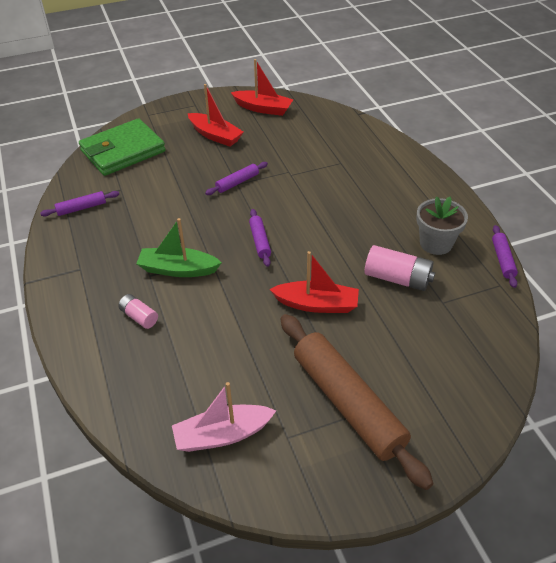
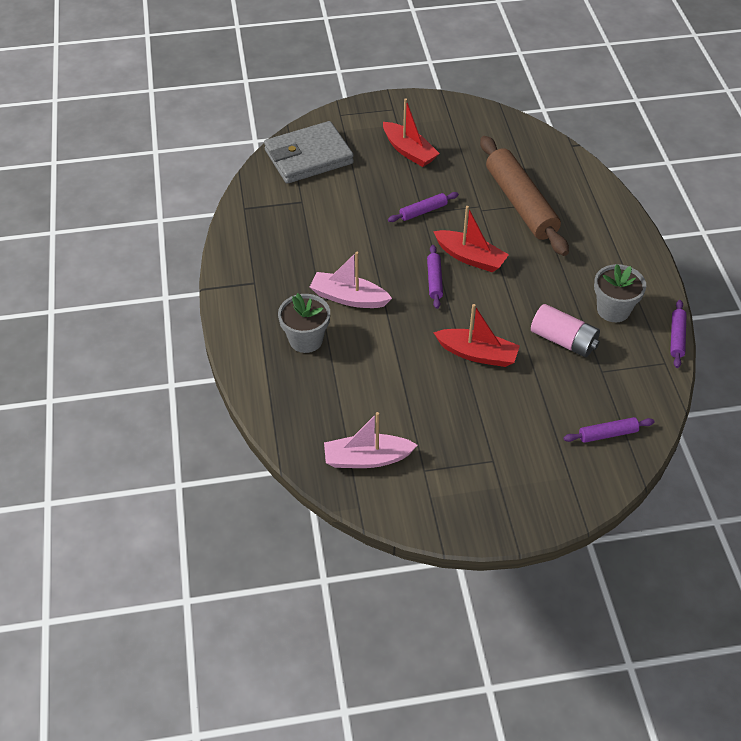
camera: 10 degrees right, 5 degrees up
(81, 208) = (260, 217): purple rolling pin -> purple rolling pin (607, 434)
(123, 151) = (308, 157): green wallet -> grey wallet
(139, 317) = (306, 339): pink battery -> grey flower pot
(178, 269) = (348, 298): green boat -> pink boat
(263, 109) = (467, 124): red boat -> red boat (470, 257)
(348, 403) = (485, 450): brown rolling pin -> brown rolling pin (521, 203)

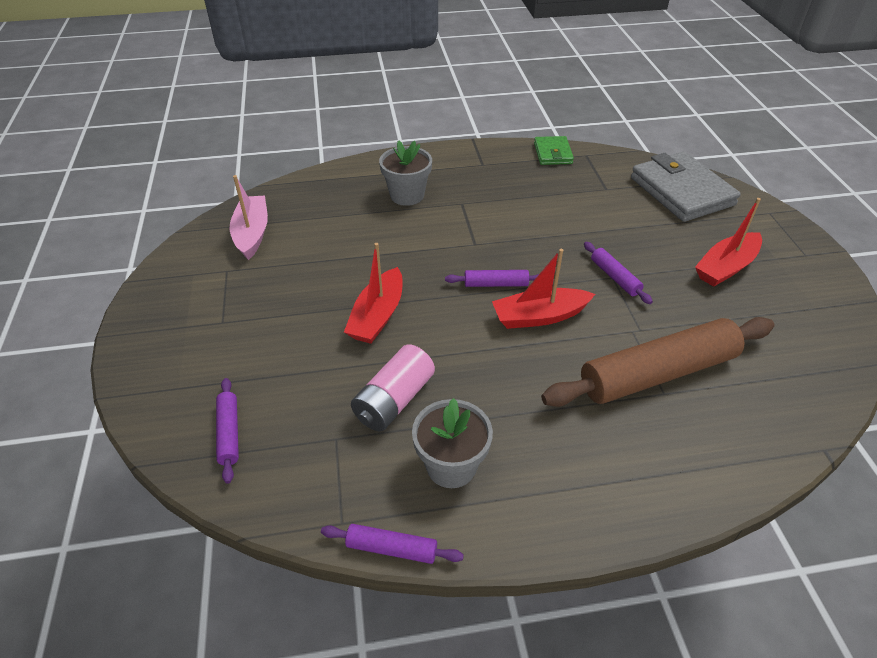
camera: 90 degrees right, 5 degrees down
(239, 230) = (553, 153): none -> green wallet
(348, 298) = (464, 221): pink boat -> none
(470, 257) = (539, 316): red boat -> red boat turned 45 degrees clockwise

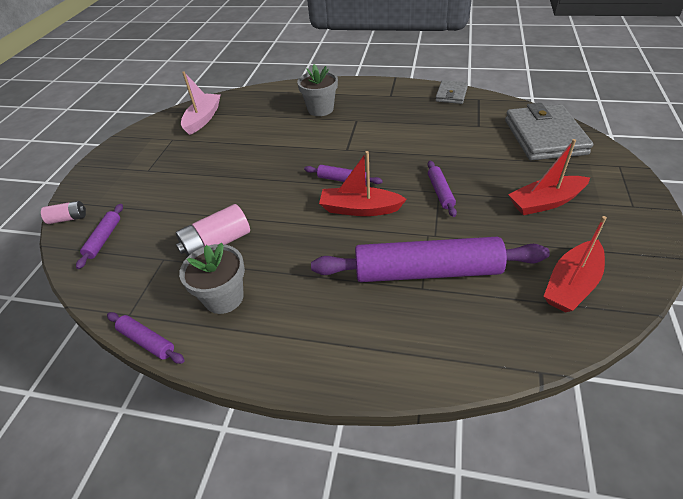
camera: 25 degrees right, 0 degrees up
(150, 417) = (68, 218): none -> pink battery
(377, 316) = (245, 185): red boat -> red boat (571, 284)
(553, 153) = (451, 94): green wallet -> grey wallet
(658, 373) = (427, 272): brown rolling pin -> purple rolling pin

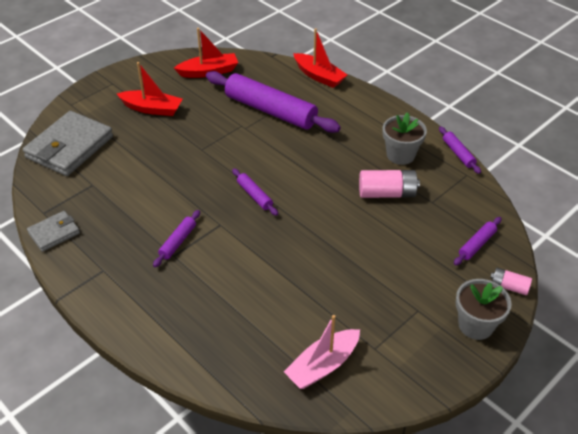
camera: 150 degrees left, 0 degrees up
(320, 109) = (188, 295): grey flower pot -> grey flower pot (475, 325)
(359, 209) = (267, 166): red boat -> red boat (319, 76)
(440, 192) = (201, 148): purple rolling pin -> purple rolling pin (178, 242)

